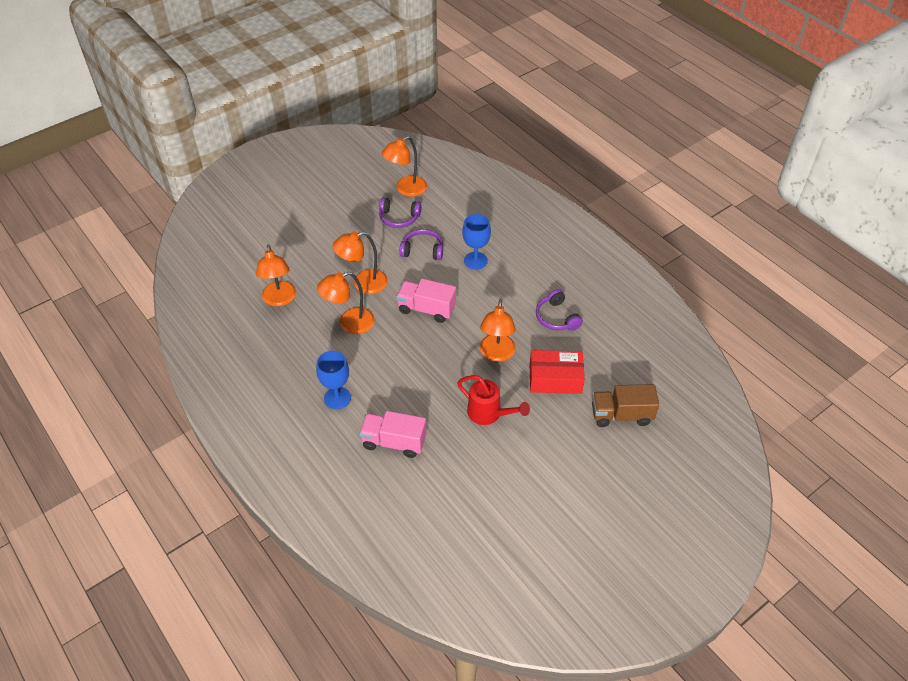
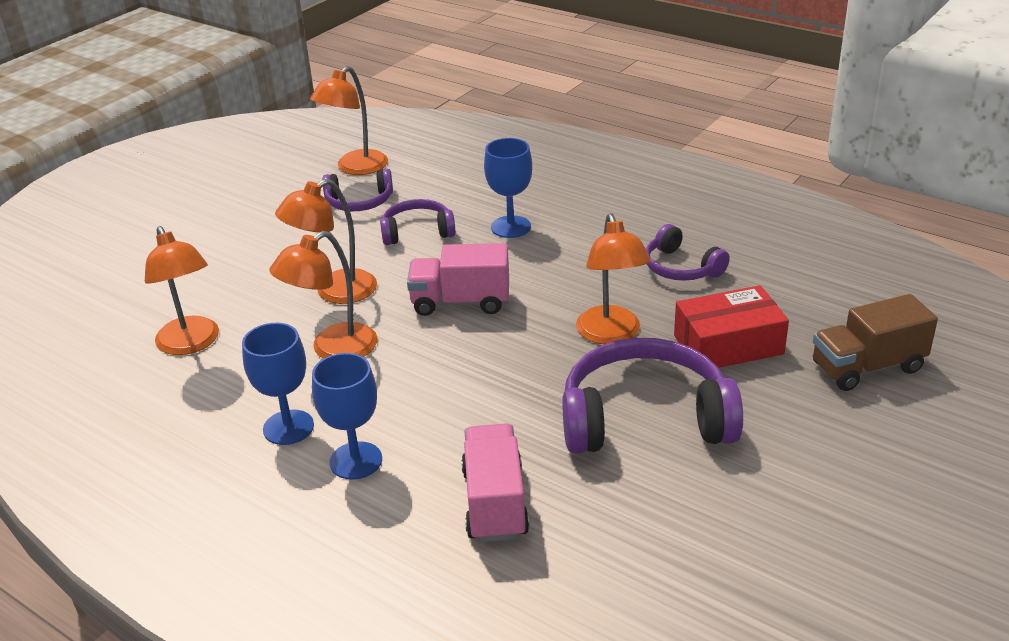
camera: 15 degrees left, 15 degrees down
(311, 368) = (288, 427): none -> blue goblet
(394, 442) = (494, 503): pink truck -> pink truck turned 90 degrees clockwise
(489, 414) = (645, 418): red watering can -> purple headphones

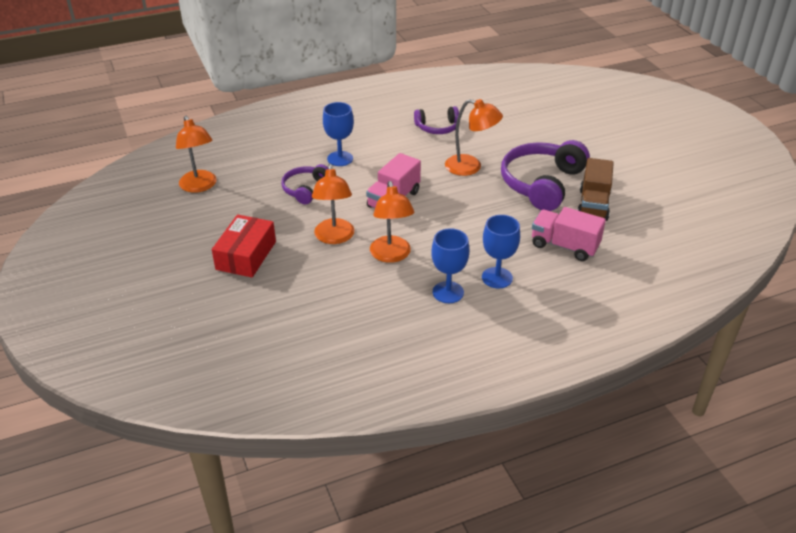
camera: 60 degrees left, 5 degrees up
(191, 344) = (327, 307): orange lamp -> none
(359, 202) = (244, 198): purple headphones -> none
(728, 344) = (510, 141): red box -> red box (246, 255)
(867, 367) = (559, 118): brown truck -> brown truck (593, 205)

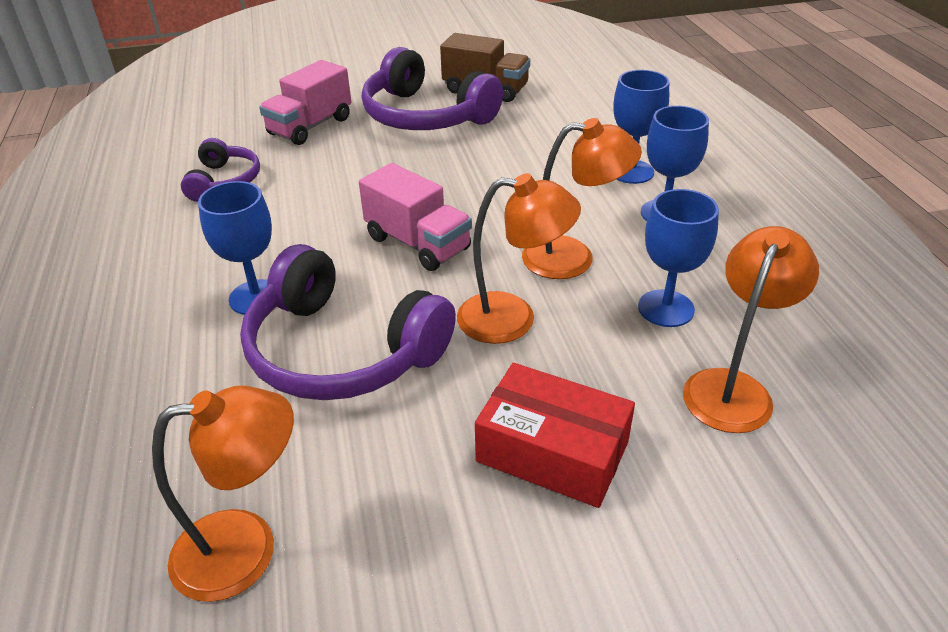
camera: 80 degrees left, 0 degrees up
(305, 189) = (342, 350): purple headphones -> purple headphones, size x1.83
(350, 291) = (666, 308): none -> blue goblet
(470, 167) = (358, 164): orange lamp -> orange lamp (733, 388)
(564, 246) = (568, 118): pink truck -> pink truck (310, 126)

